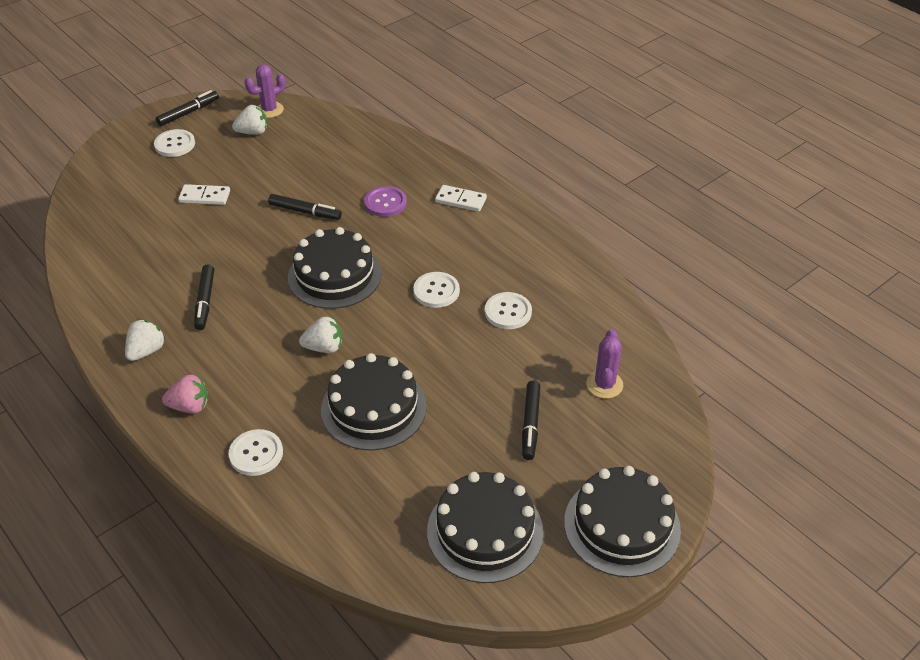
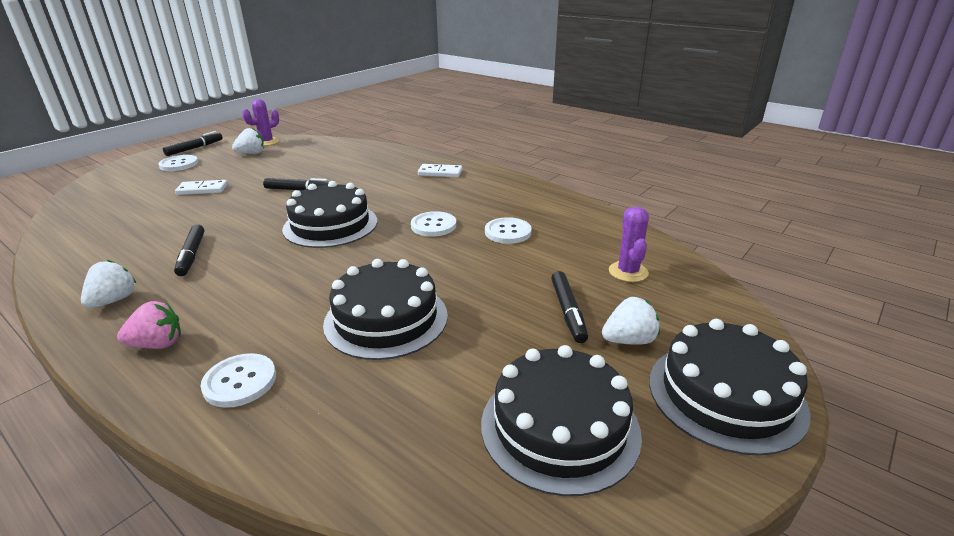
camera: 10 degrees left, 15 degrees down
(324, 347) = (323, 276): white strawberry -> white strawberry (629, 340)
(385, 203) = (373, 179): purple button -> none

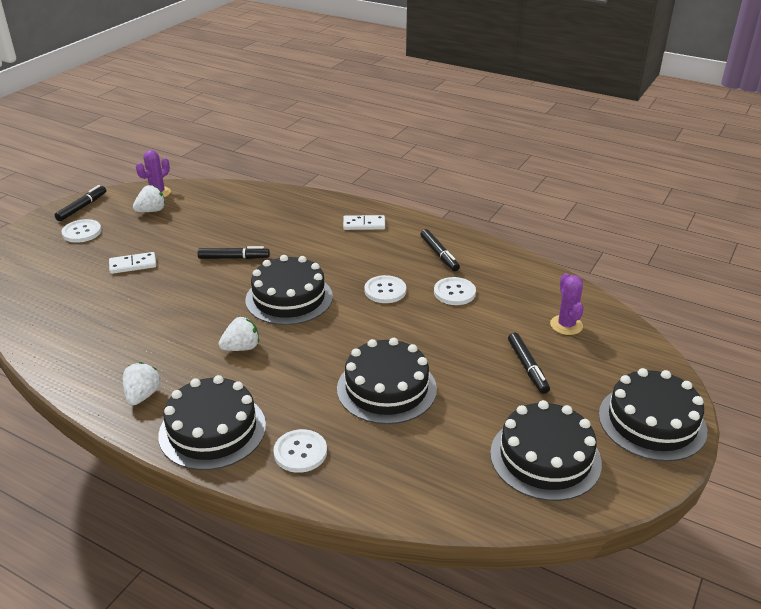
camera: 10 degrees left, 5 degrees up
(157, 344) = (212, 430): pink strawberry -> black cake
(192, 255) = (179, 343): black marker -> black marker (439, 254)
(629, 340) = (578, 387): white strawberry -> white strawberry (241, 348)

